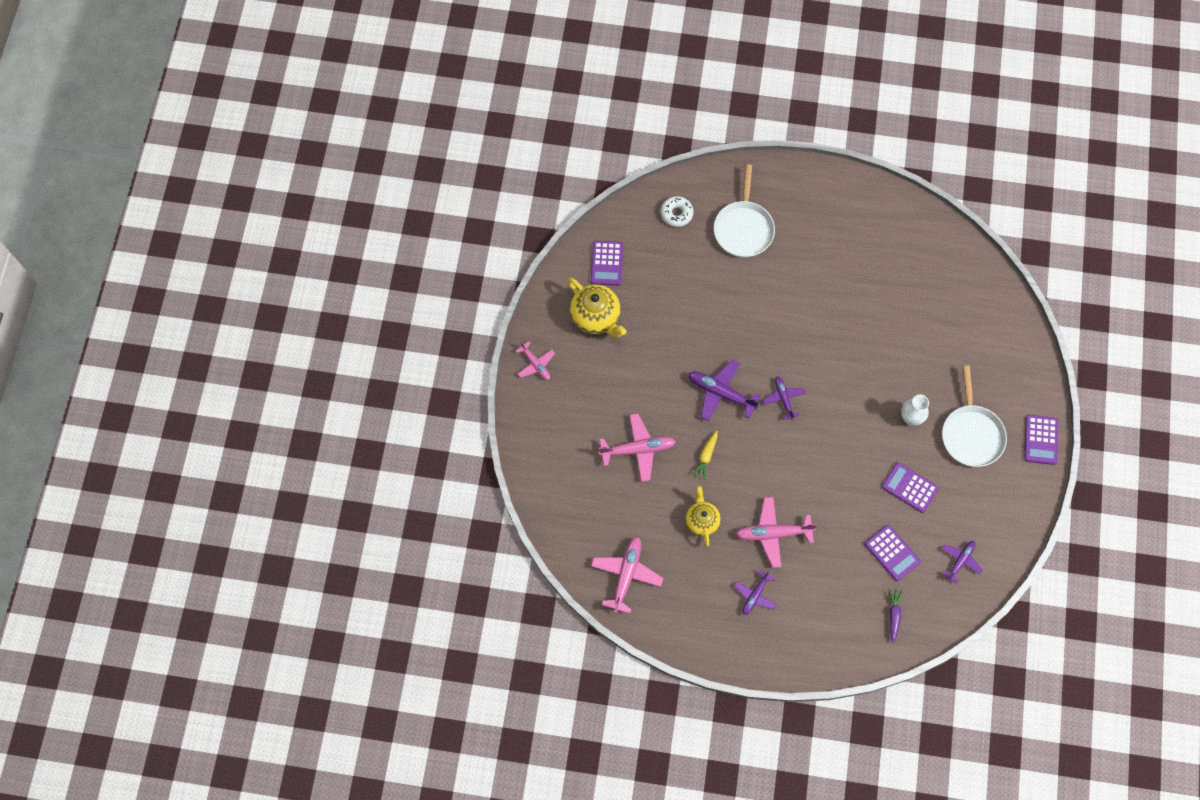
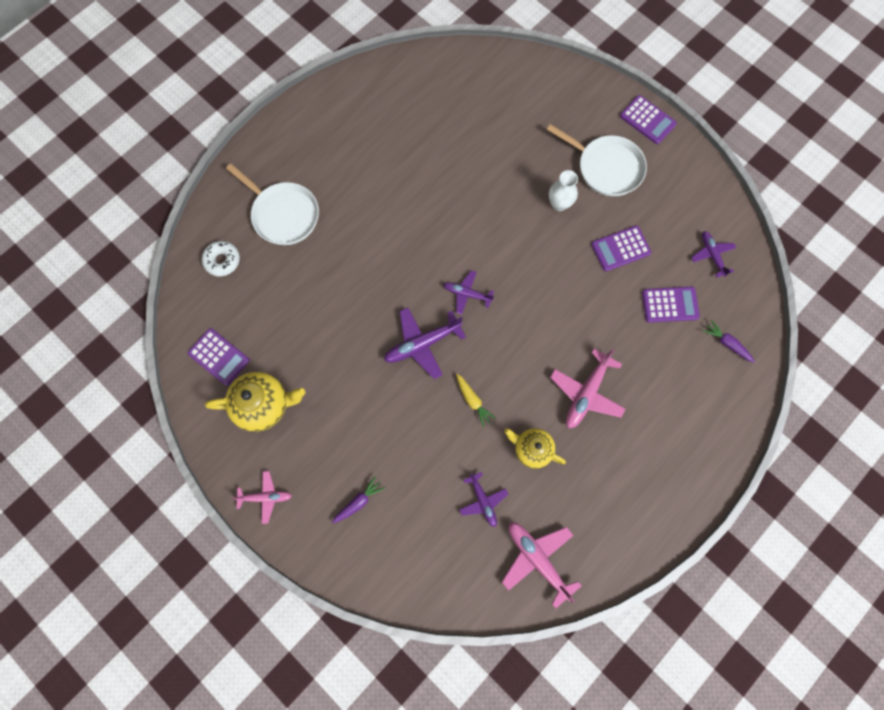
camera: 55 degrees left, 5 degrees up
(577, 427) = (359, 501): none -> purple carrot
(638, 449) = (422, 459): pink plane -> none
(755, 595) = (633, 451): purple plane -> purple plane (483, 501)

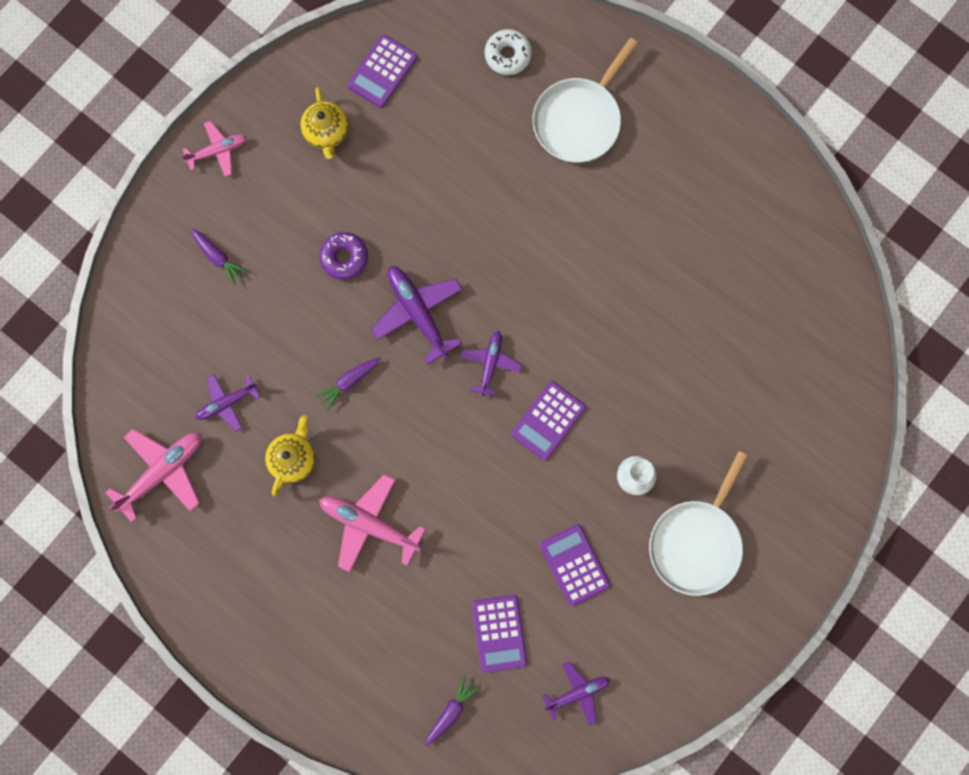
camera: 85 degrees right, 5 degrees up
(264, 405) = (326, 133): yellow teapot -> yellow teapot, size x0.66
(265, 497) = (217, 151): pink plane -> pink plane turned 105 degrees counterclockwise
(371, 397) = (344, 258): none -> purple donut
(473, 401) = (349, 382): yellow carrot -> purple carrot
(647, 120) = (780, 600): purple calculator -> purple calculator (548, 420)

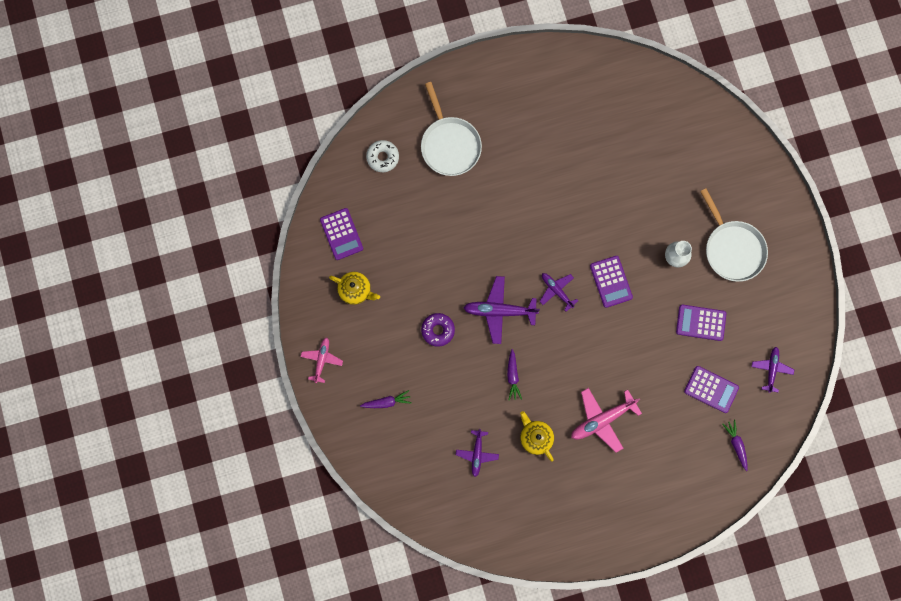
camera: 55 degrees left, 0 degrees up
(162, 472) = (492, 517): pink plane -> none

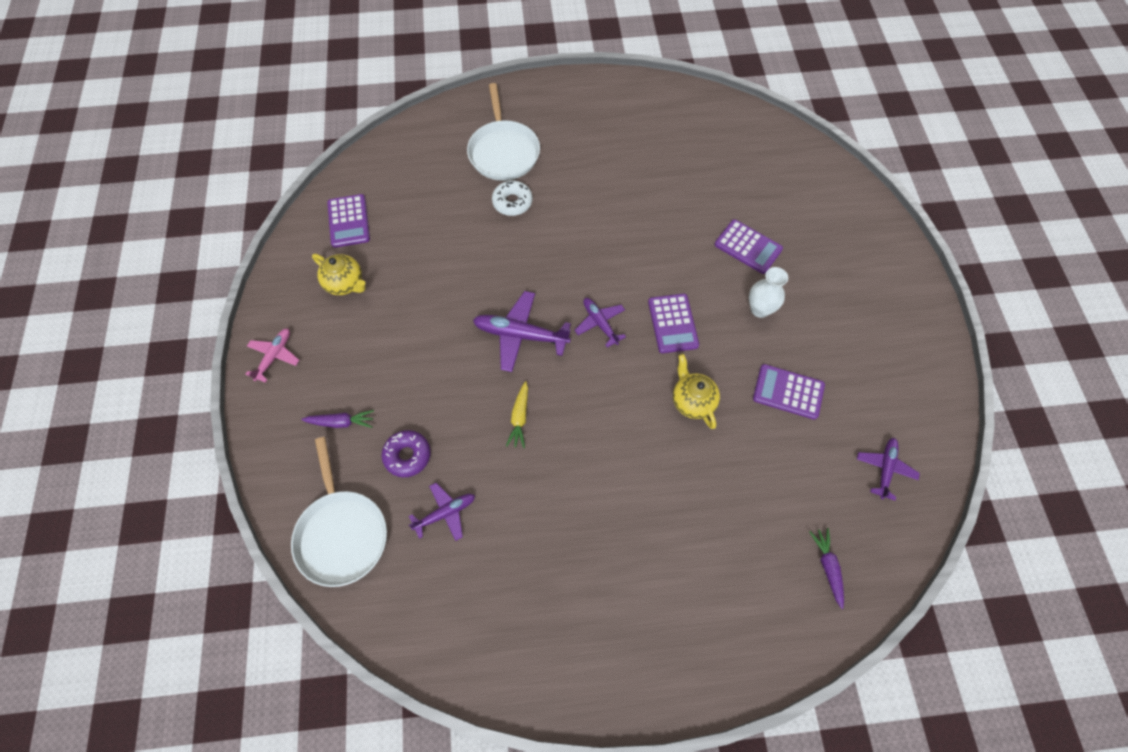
camera: 10 degrees right, 15 degrees down
(382, 157) = (422, 153): white donut -> white donut (512, 202)
(438, 330) = (435, 345): purple donut -> purple donut (407, 455)
(477, 453) = (445, 513): purple plane -> purple plane turned 135 degrees counterclockwise
(512, 376) = (519, 418): purple carrot -> yellow carrot
(535, 437) = (533, 505): yellow teapot -> yellow teapot (692, 401)
(602, 419) = (633, 497): pink plane -> none
(711, 389) = (795, 481): purple calculator -> purple calculator (748, 247)
(732, 249) = (838, 310): white pan -> white pan (342, 534)

